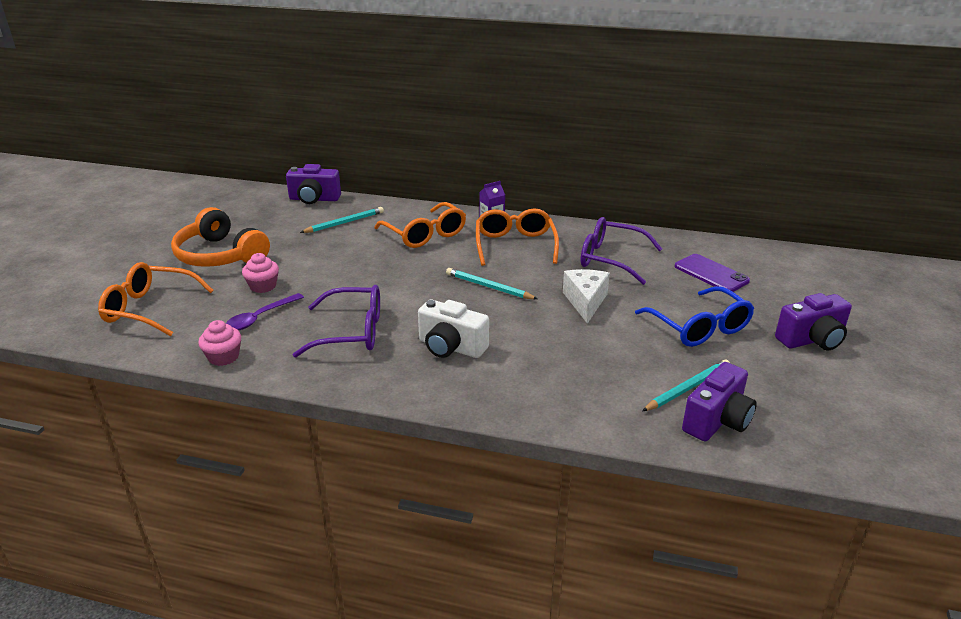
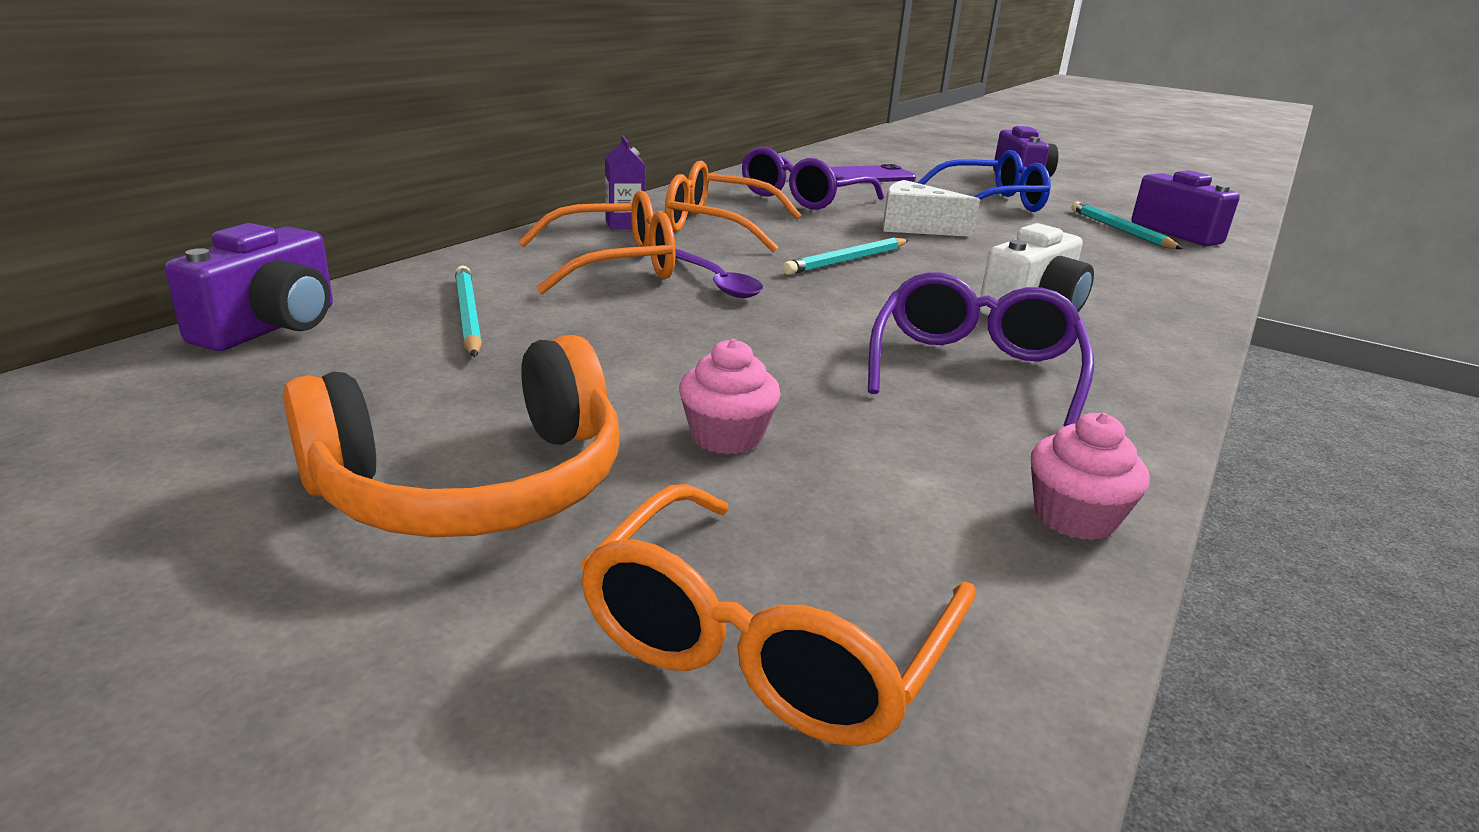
camera: 75 degrees left, 5 degrees down
(260, 317) = (889, 454): purple spoon -> purple spoon (716, 282)

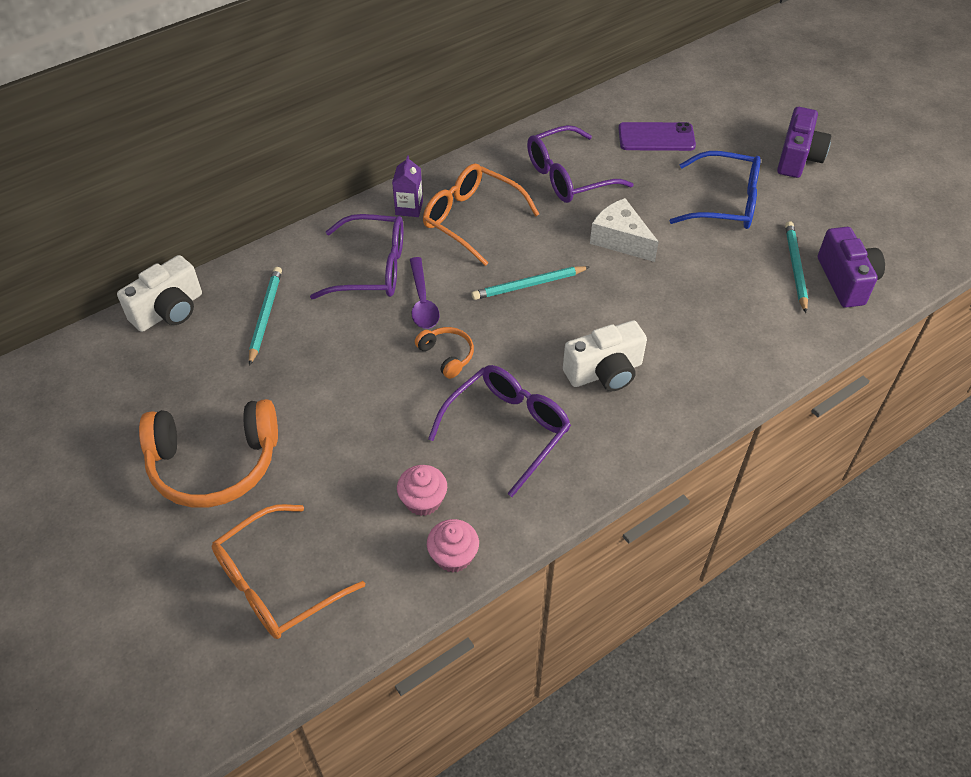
camera: 25 degrees right, 25 degrees up
(272, 327) = (169, 311): purple camera -> white camera
(613, 265) = (371, 268): orange glasses -> purple glasses
(726, 436) = (336, 457): pink cupcake -> pink cupcake (423, 500)
(803, 319) = (447, 355): none -> orange headphones

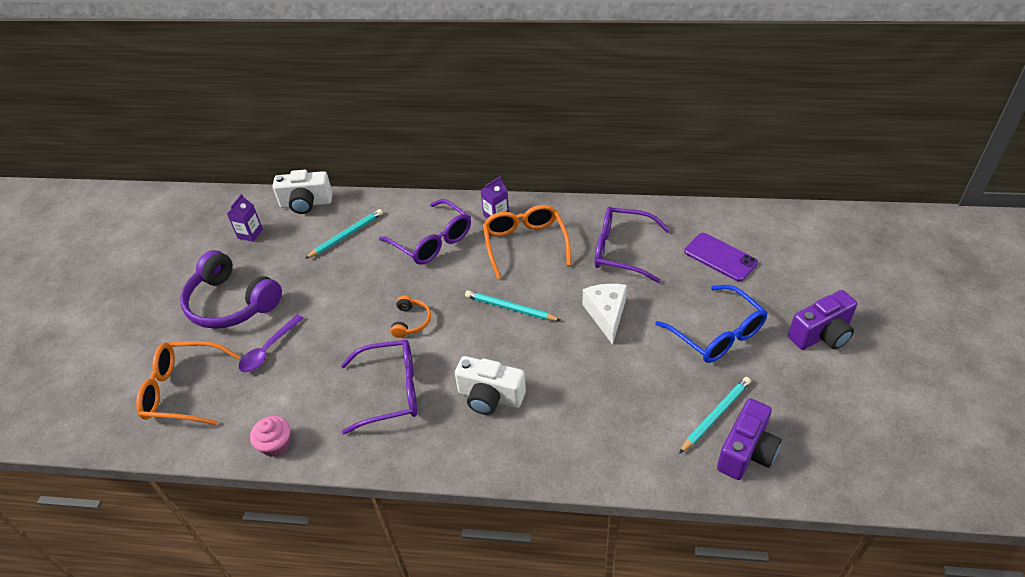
camera: 45 degrees right, 5 degrees down
(138, 381) = (250, 234): none -> purple carton
(214, 463) = (231, 303): orange headphones -> purple headphones
(422, 301) = (436, 279): purple spoon -> purple spoon (268, 349)
(423, 500) = (299, 399): pink cupcake -> none

